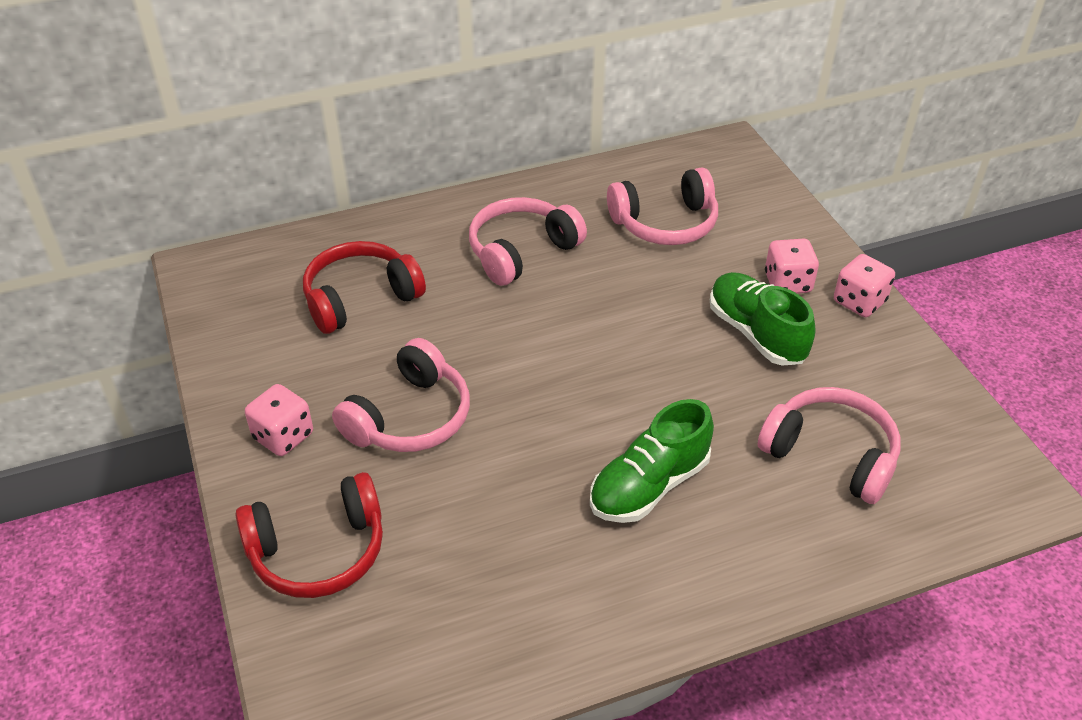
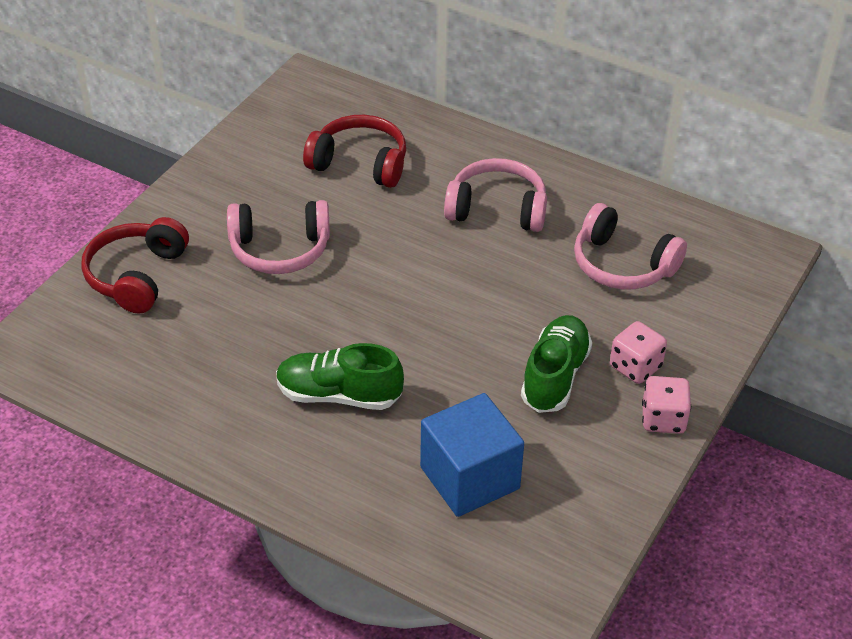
camera: 50 degrees right, 0 degrees up
(283, 436) = (207, 206): pink dice -> none
(318, 551) = (136, 276): red headphones -> red headphones turned 75 degrees clockwise
(831, 454) = (469, 478): pink headphones -> blue cube

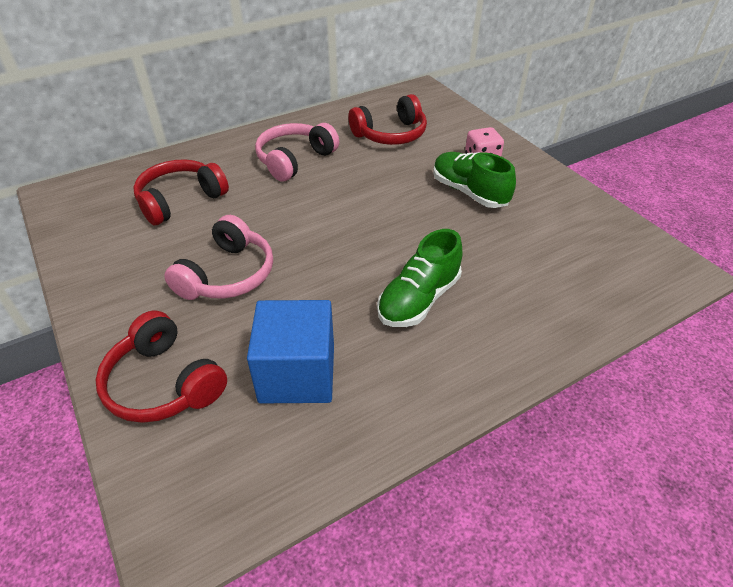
camera: 60 degrees left, 0 degrees up
(469, 478) = (543, 262): blue cube -> blue cube (297, 374)
(622, 265) = (390, 134): pink headphones -> red headphones
(663, 419) = (532, 167): pink dice -> none

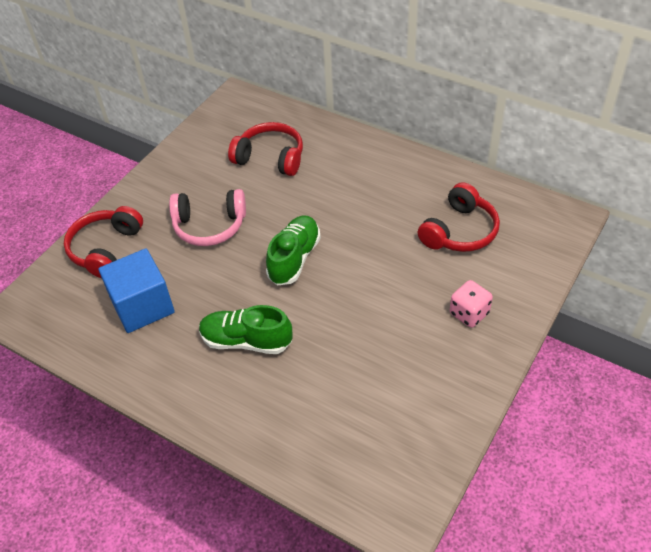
camera: 65 degrees right, 5 degrees up
(294, 160) = (368, 190): pink headphones -> none
(390, 134) = (459, 231): red headphones -> red headphones turned 90 degrees counterclockwise
(469, 192) = (408, 322): green shoe -> green shoe (294, 258)

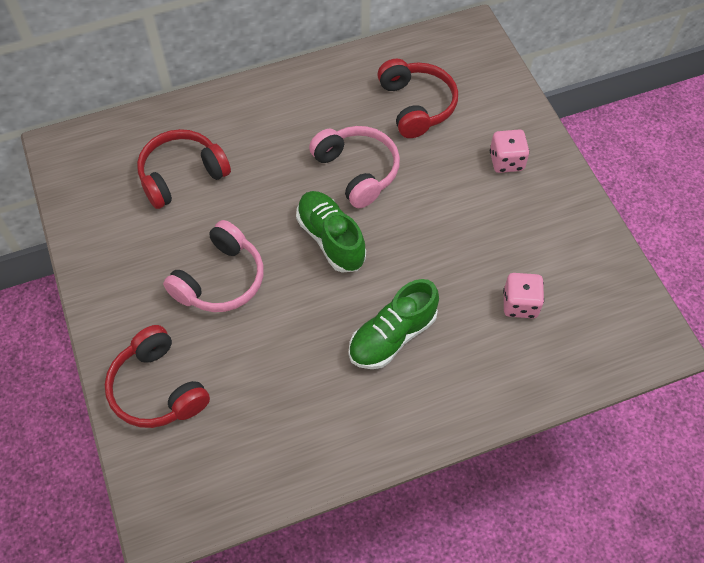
camera: 55 degrees left, 10 degrees up
(142, 306) = (269, 398): blue cube -> none
(345, 401) = (520, 304): none -> pink dice
(365, 236) = (357, 171): none -> pink headphones

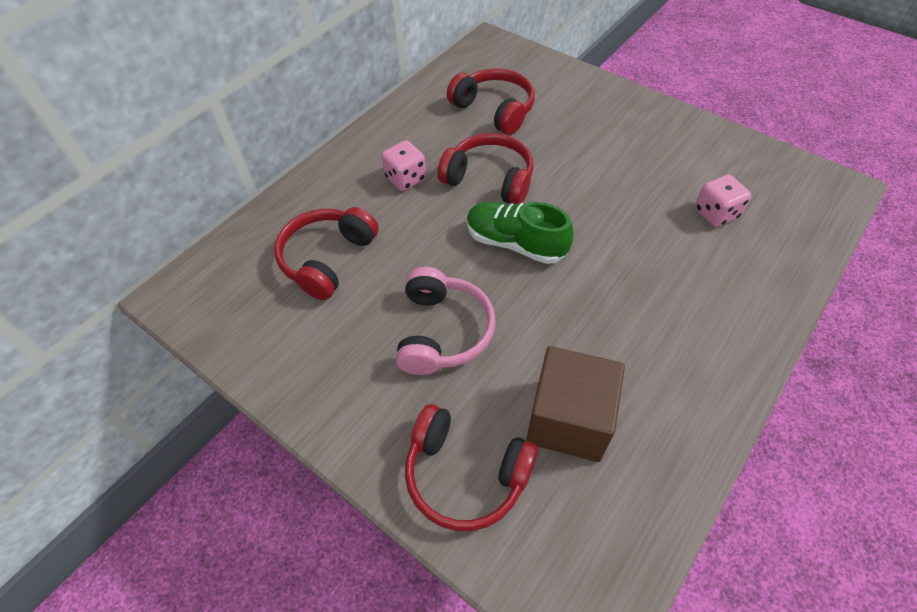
camera: 30 degrees left, 5 degrees down
(255, 395) = (569, 420): none -> brown cube
(357, 171) = (489, 179): pink headphones -> red headphones
(392, 336) = (642, 295): green shoe -> none
(506, 161) = (602, 117): pink dice -> pink dice (405, 178)

